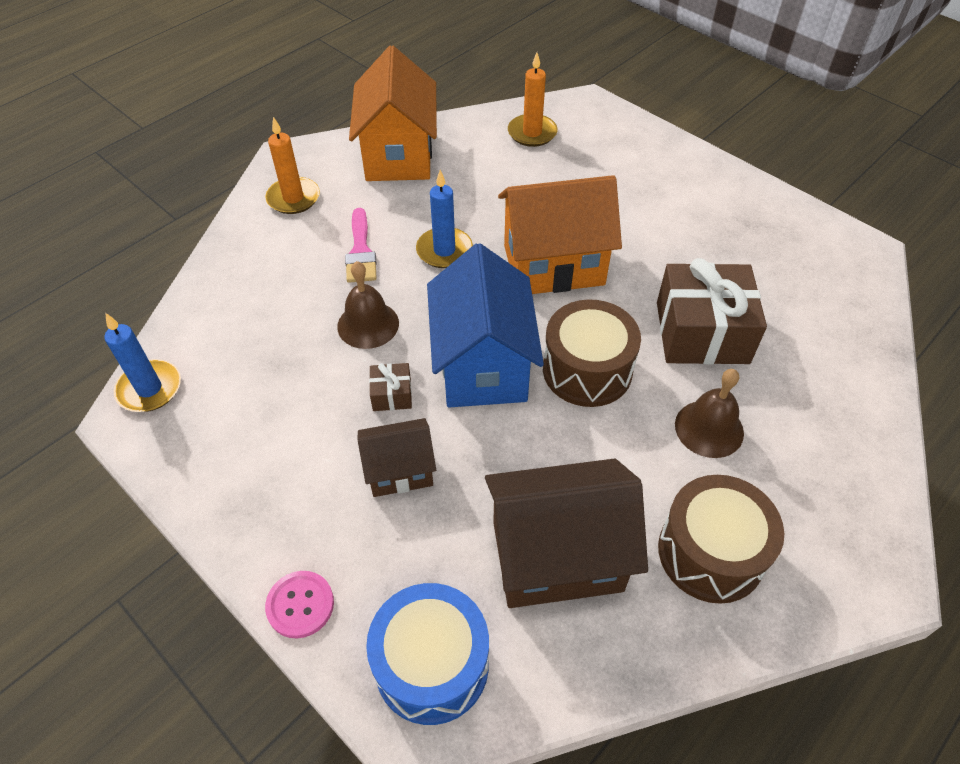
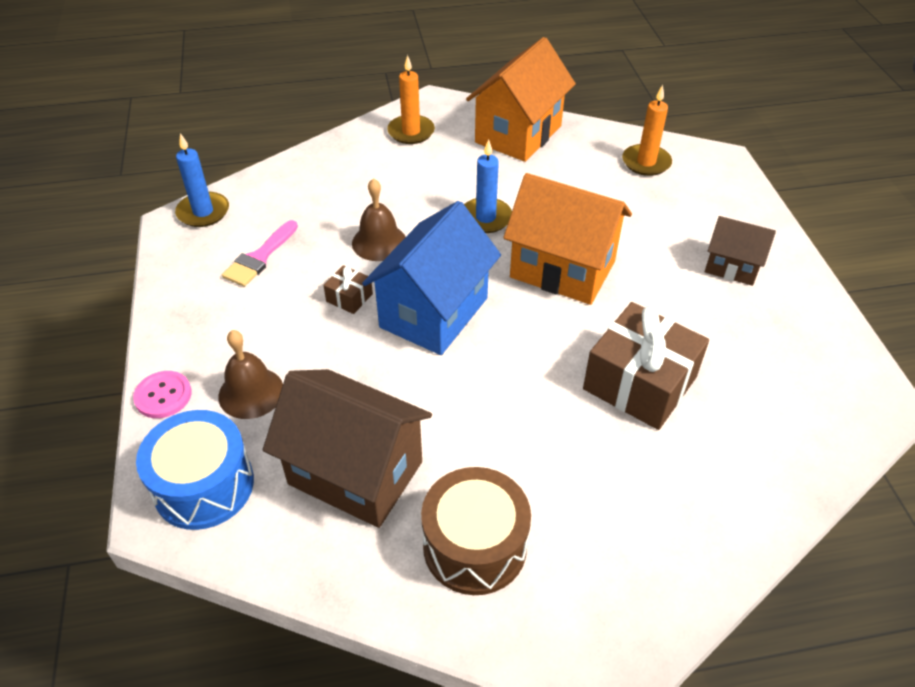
camera: 35 degrees right, 5 degrees down
(360, 251) = (423, 190): pink brush -> pink brush (259, 257)
(399, 471) = (305, 350): brown house -> brown house (732, 267)
(587, 370) = (511, 359): brown drum -> none
(709, 428) = (569, 457): brown bell -> brown bell (251, 392)

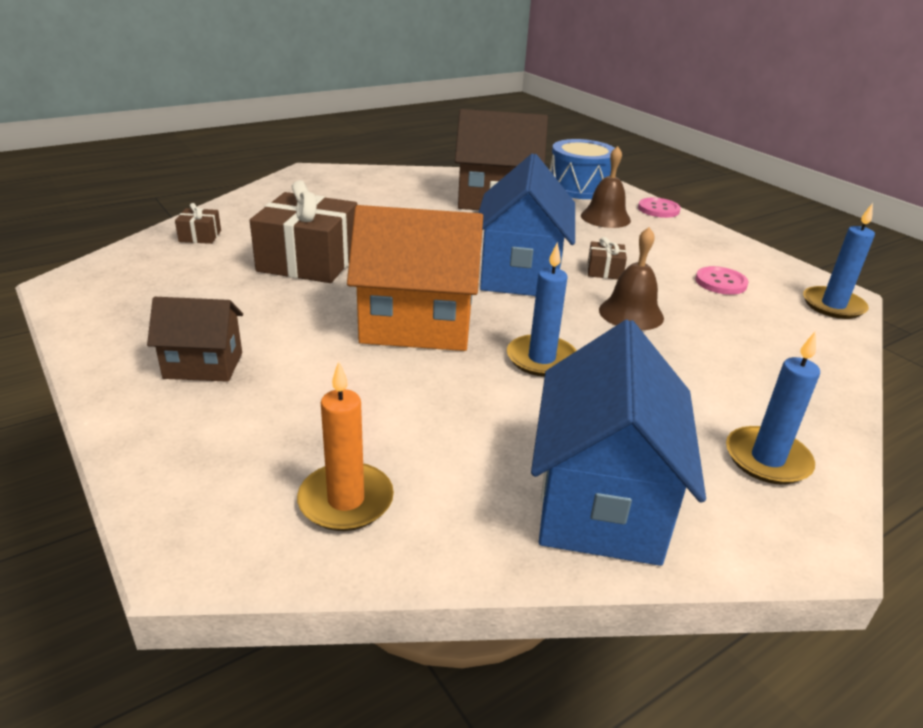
camera: 155 degrees right, 15 degrees down
(259, 257) = (720, 282): pink brush -> pink button
(411, 132) = (767, 459): orange candle -> blue candle
(474, 546) = (401, 189): brown drum -> none
(518, 134) = (601, 502): orange house -> blue house
(764, 468) = (200, 236): none -> brown gift

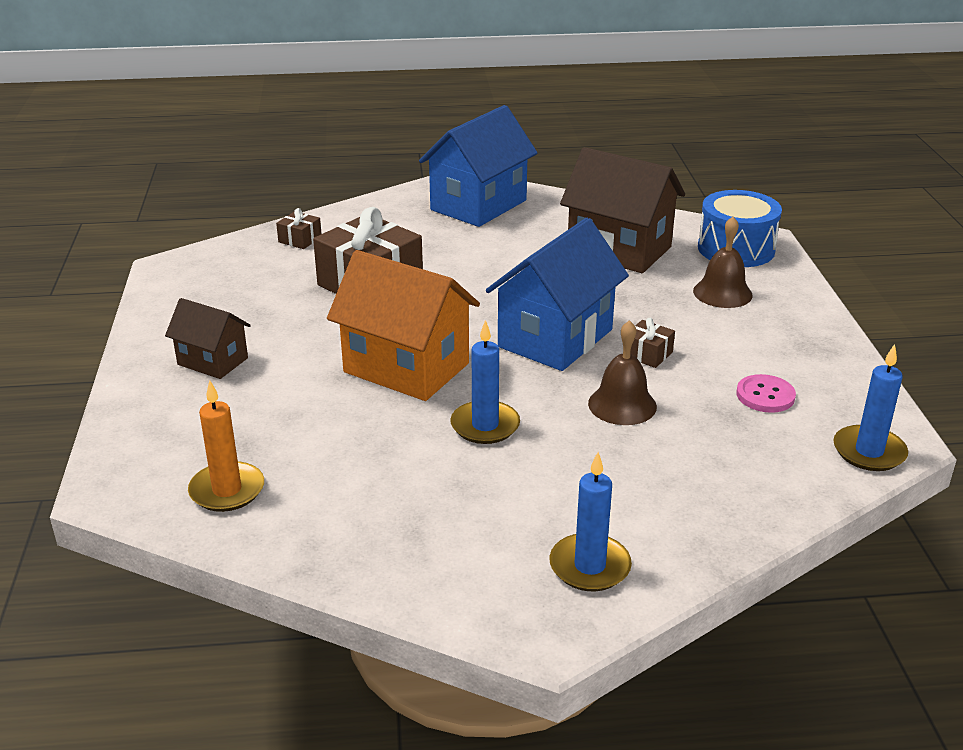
camera: 30 degrees right, 0 degrees up
(601, 502) = (407, 551): blue house -> blue house (478, 205)
(658, 209) = (802, 294): pink button -> none

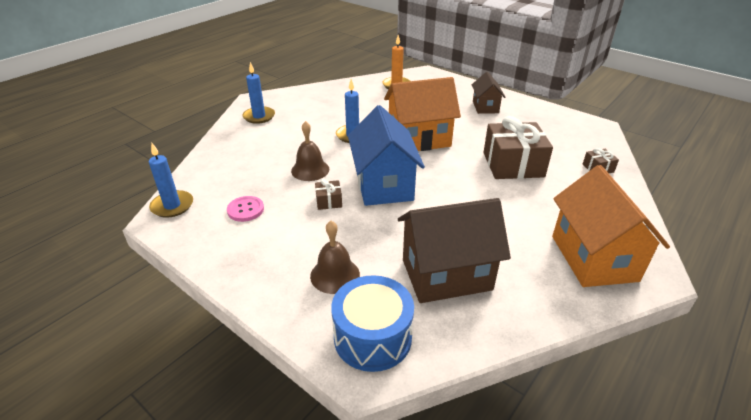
camera: 135 degrees right, 5 degrees up
(212, 361) = (485, 107): brown house -> brown house turned 75 degrees counterclockwise
(478, 205) = (593, 258): blue house -> orange house

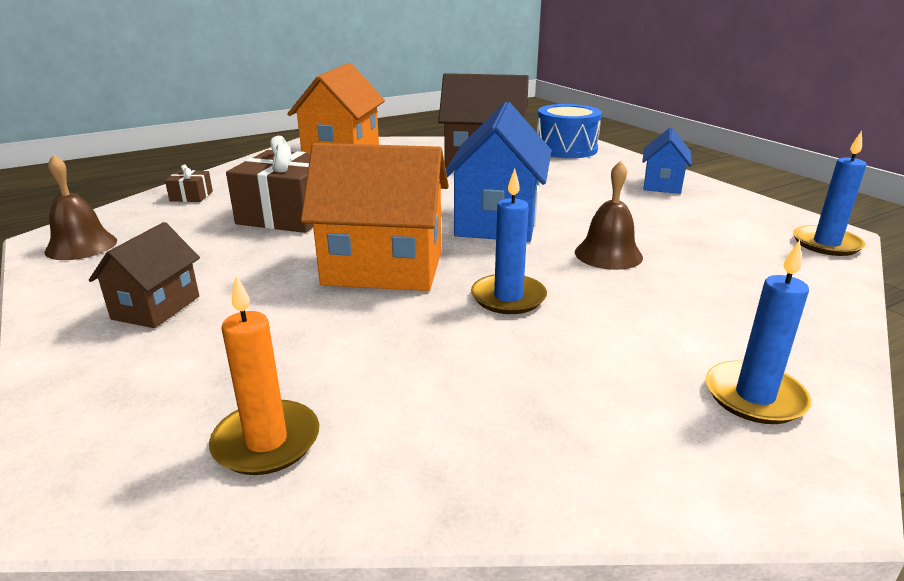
camera: 160 degrees left, 10 degrees down
(245, 210) = (705, 225): pink button -> none
(266, 265) = (662, 185): none -> blue house
(329, 201) = (584, 217): brown gift -> none
(335, 275) = (589, 172): brown bell -> brown bell (81, 246)

